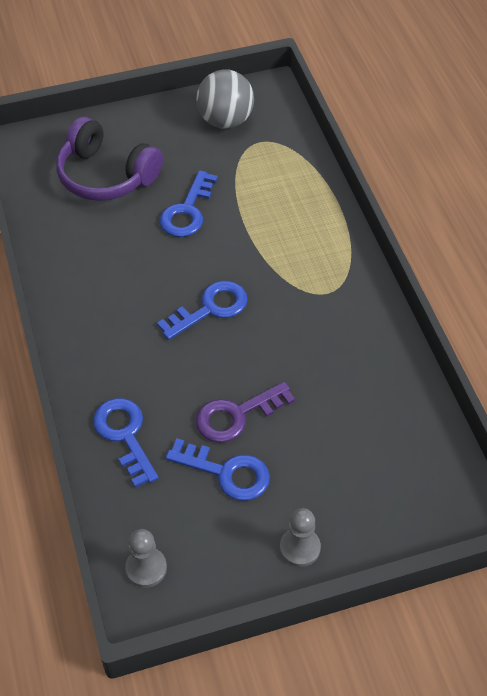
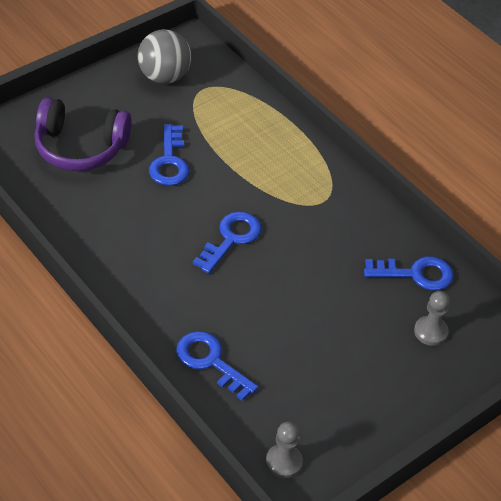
camera: 25 degrees left, 5 degrees down
(227, 472) = (312, 367): blue key -> blue key (416, 274)
(236, 415) = (297, 320): purple key -> none
(300, 548) = (400, 409): grey pawn -> grey pawn (430, 332)

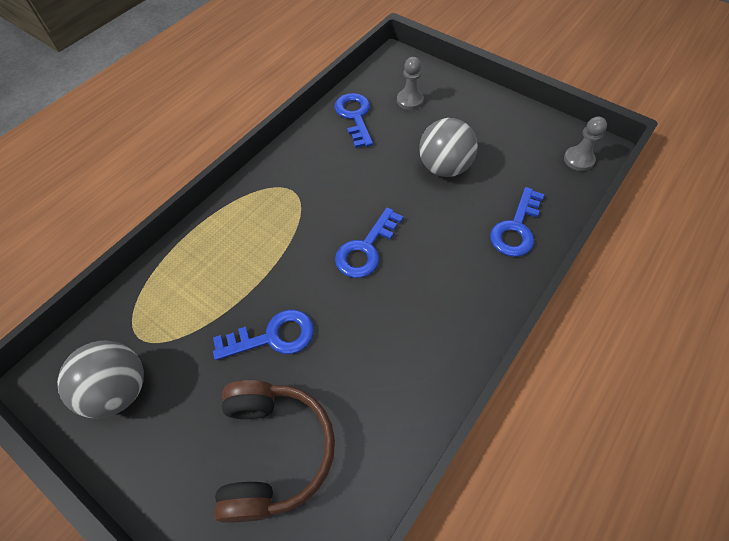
camera: 100 degrees left, 10 degrees up
(80, 147) = (274, 451): purple headphones -> brown headphones
(231, 238) = (366, 249): blue key -> blue key turned 75 degrees counterclockwise
(313, 330) = (444, 167): none -> grey ball

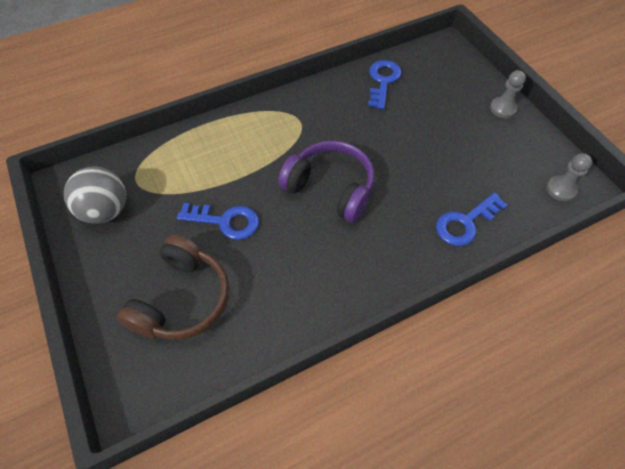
camera: 25 degrees right, 0 degrees up
(366, 249) = (330, 188): blue key -> purple headphones
(410, 100) = (437, 84): grey pawn -> grey pawn (502, 108)
(444, 167) = (433, 149): grey ball -> none

